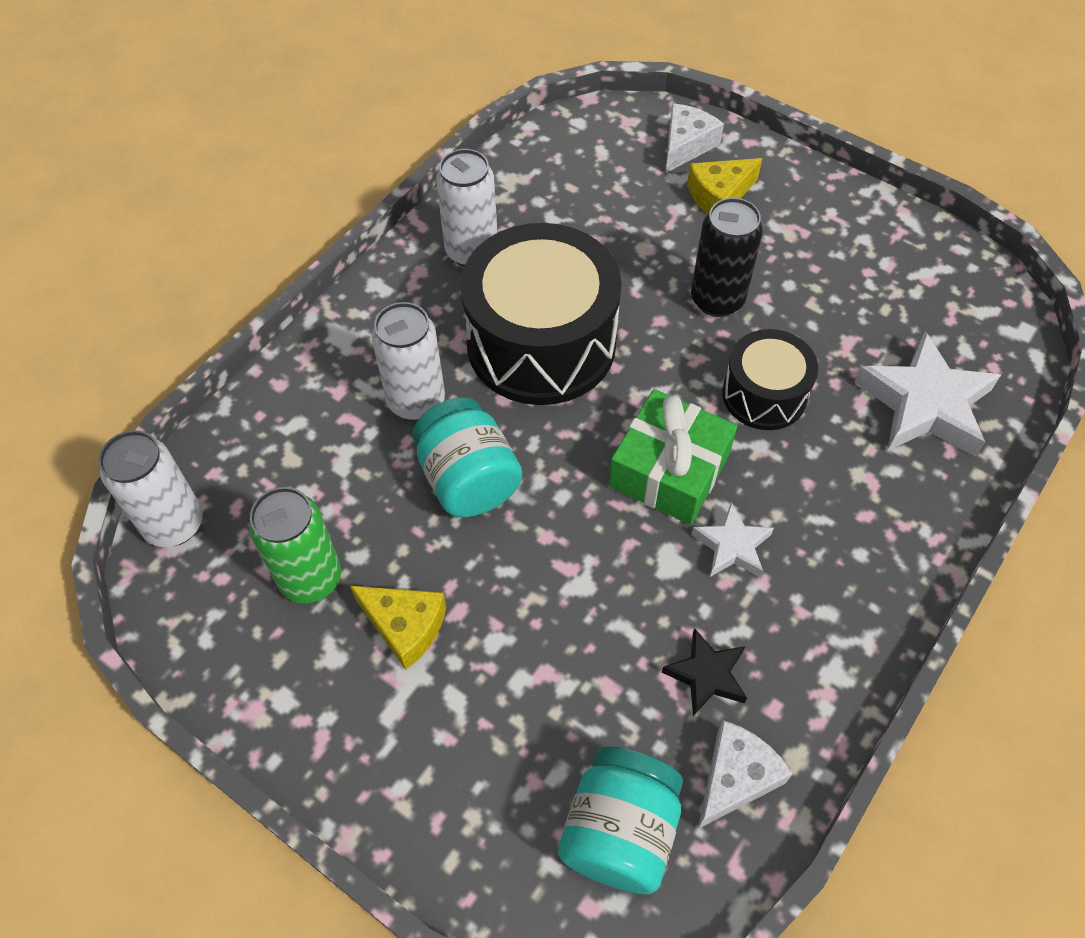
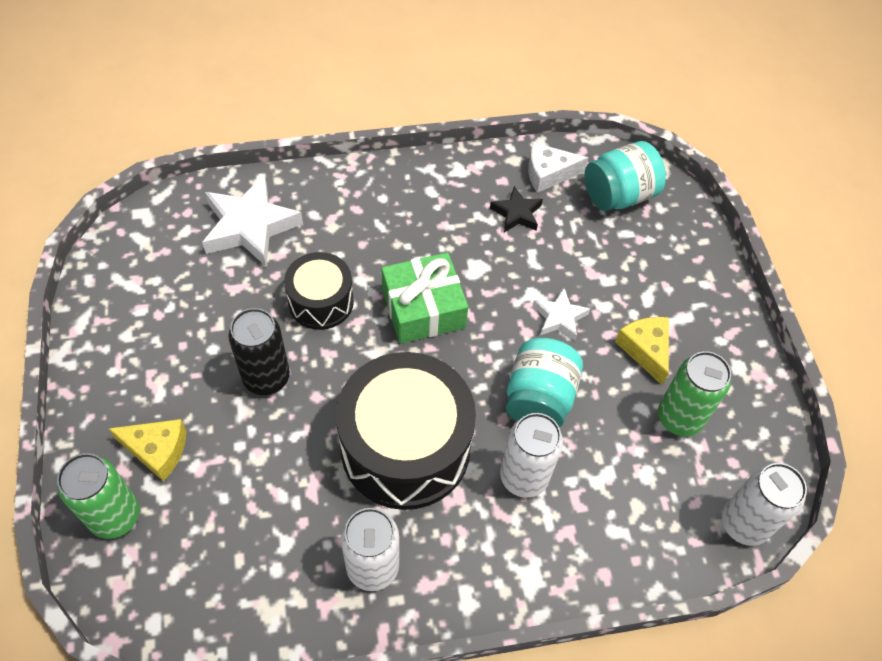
camera: 140 degrees left, 0 degrees up
(686, 145) = (115, 516): white cheese -> green can
(732, 546) = (438, 249): white star -> white star (559, 317)

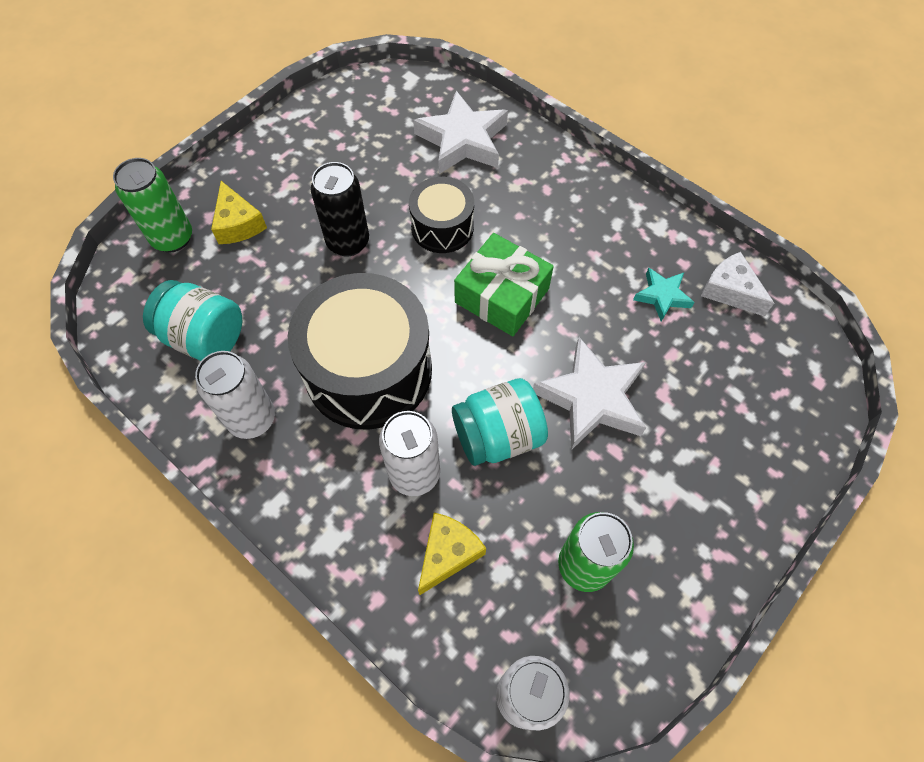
camera: 55 degrees right, 5 degrees up
(517, 213) = (662, 296): black star -> turquoise star
(559, 317) = (591, 398): white star -> white star, size x1.85
(618, 195) = (770, 360): turquoise jar -> turquoise jar (205, 337)
(645, 350) = (627, 490): yellow cheese -> yellow cheese (448, 553)

